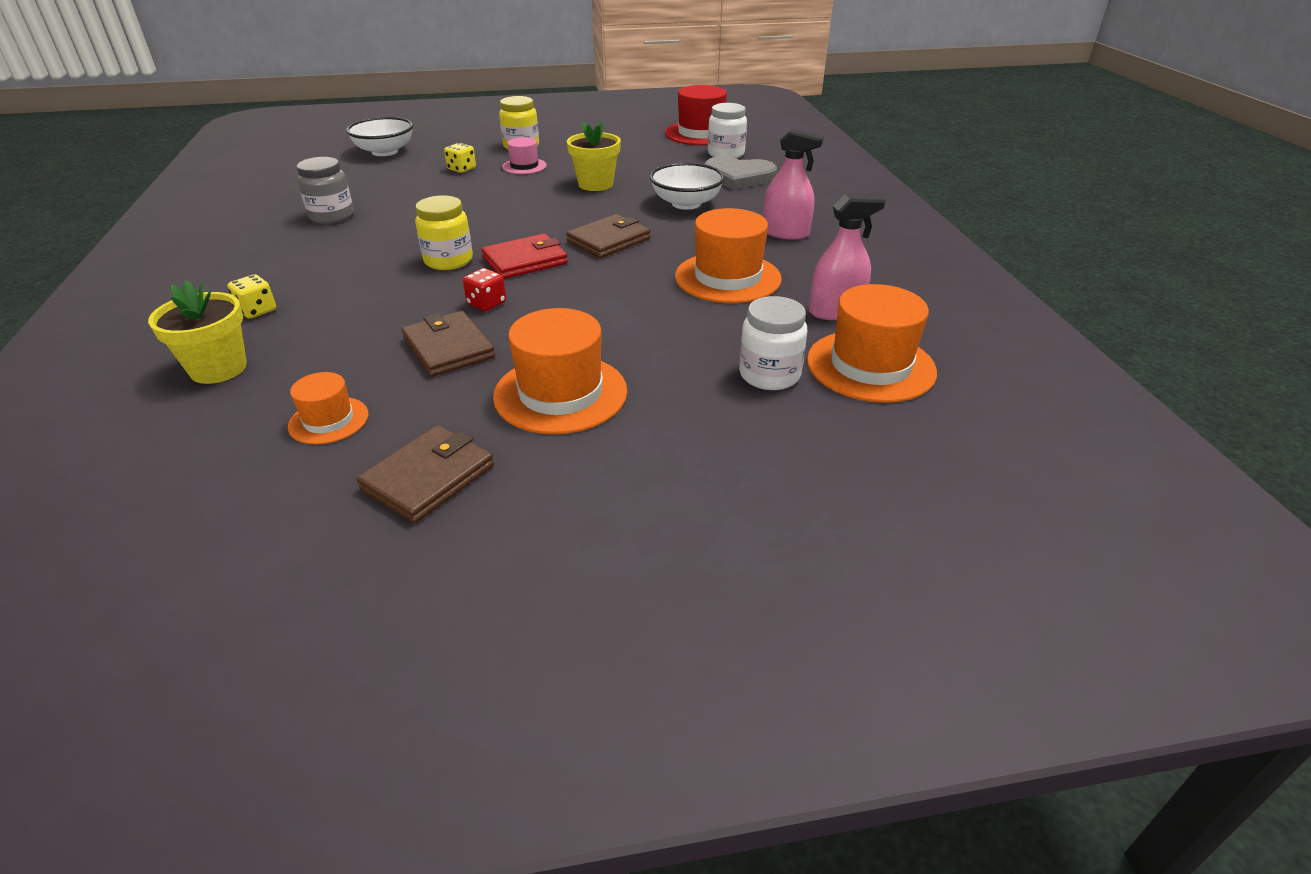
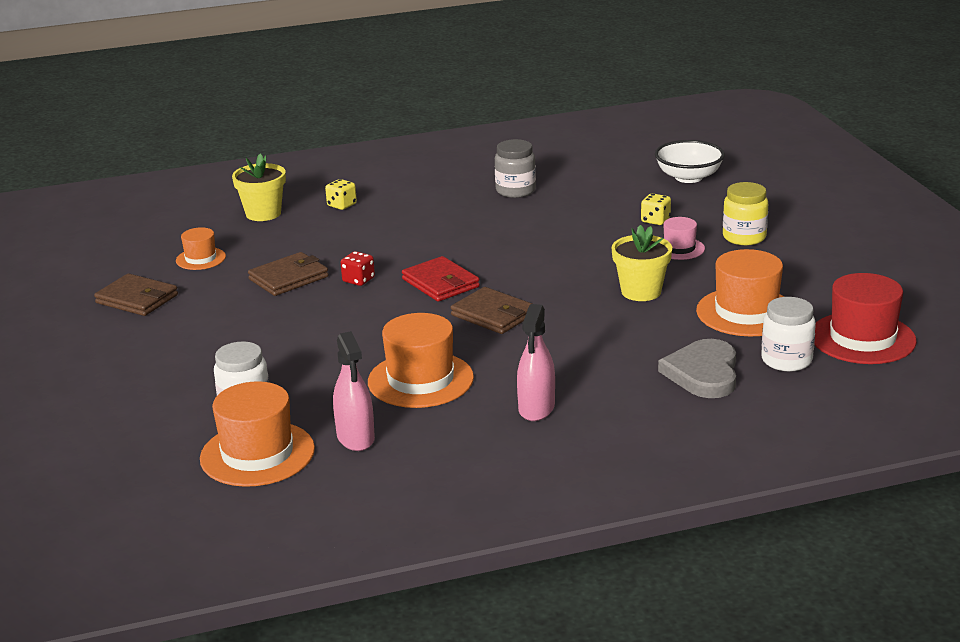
camera: 85 degrees right, 10 degrees down
(448, 261) = (435, 252): yellow jar -> none
(560, 393) = (225, 326): orange hat -> orange hat (746, 312)
(686, 203) = (603, 346): white bowl -> none

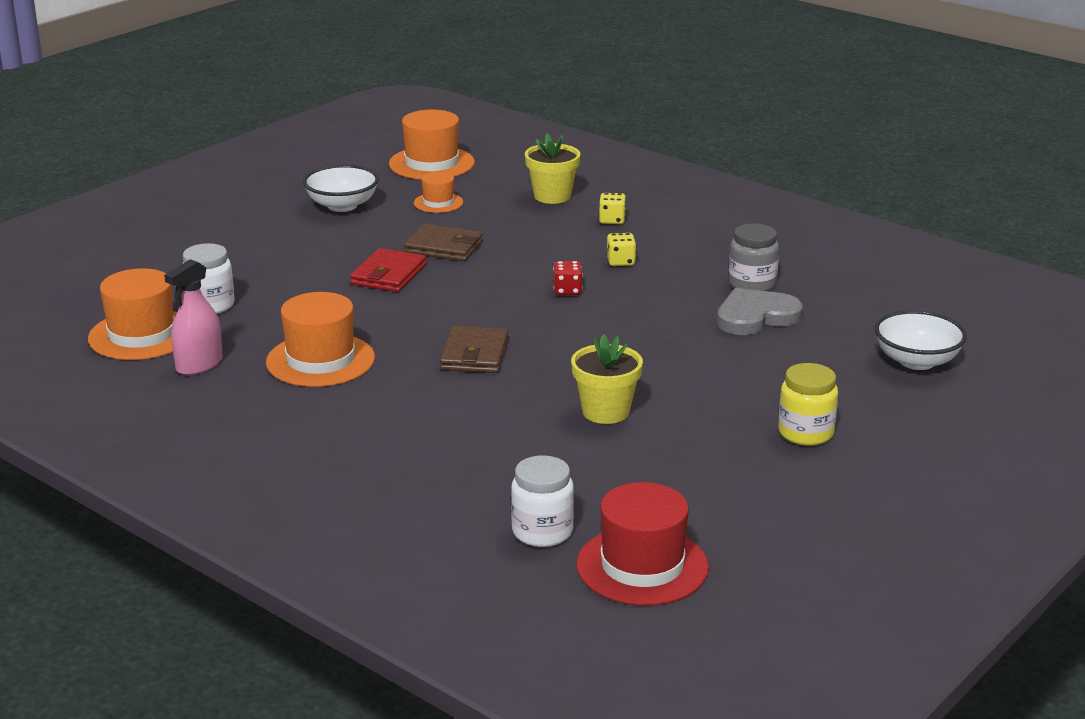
camera: 55 degrees right, 0 degrees up
(137, 299) = (342, 205): brown wallet -> white bowl
(358, 280) = (473, 276): red dice -> red dice (567, 290)
(440, 283) = (509, 312): red wallet -> red wallet (388, 275)
(536, 408) = (319, 427): pink spray bottle -> none
(655, 220) = (781, 373): yellow dice -> yellow dice (620, 262)
(679, 248) = (730, 404): pink hat -> none
(703, 373) = (467, 492): grey heart -> grey heart (755, 316)
(746, 312) = (626, 481): orange hat -> orange hat (431, 163)

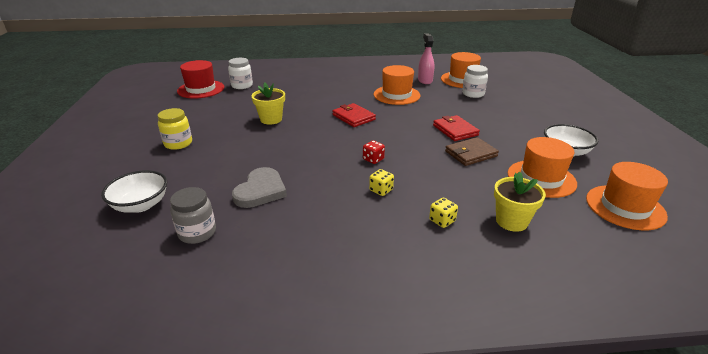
camera: 135 degrees right, 5 degrees up
(438, 203) = (541, 178): orange hat -> orange hat, size x1.82
(474, 354) = (353, 117): brown wallet -> red wallet
(752, 284) = (288, 213): grey jar -> grey jar (197, 232)

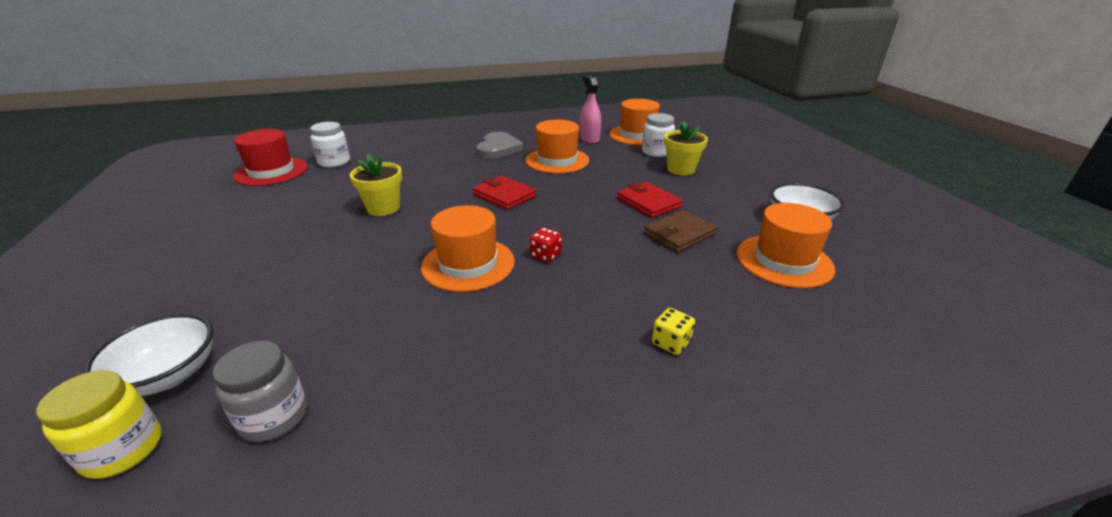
camera: 10 degrees left, 0 degrees up
(178, 143) = (236, 258): yellow jar -> yellow jar (123, 450)
(260, 191) = (379, 325): grey heart -> grey heart (498, 148)
(381, 190) = (568, 303): yellow dice -> none
(511, 221) = (769, 331): yellow flower pot -> yellow flower pot (681, 169)
(625, 207) = (906, 291): orange hat -> orange hat (468, 264)

